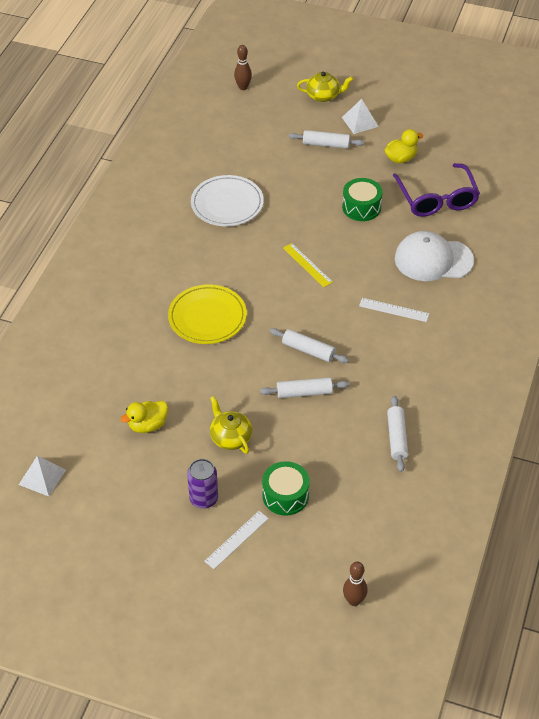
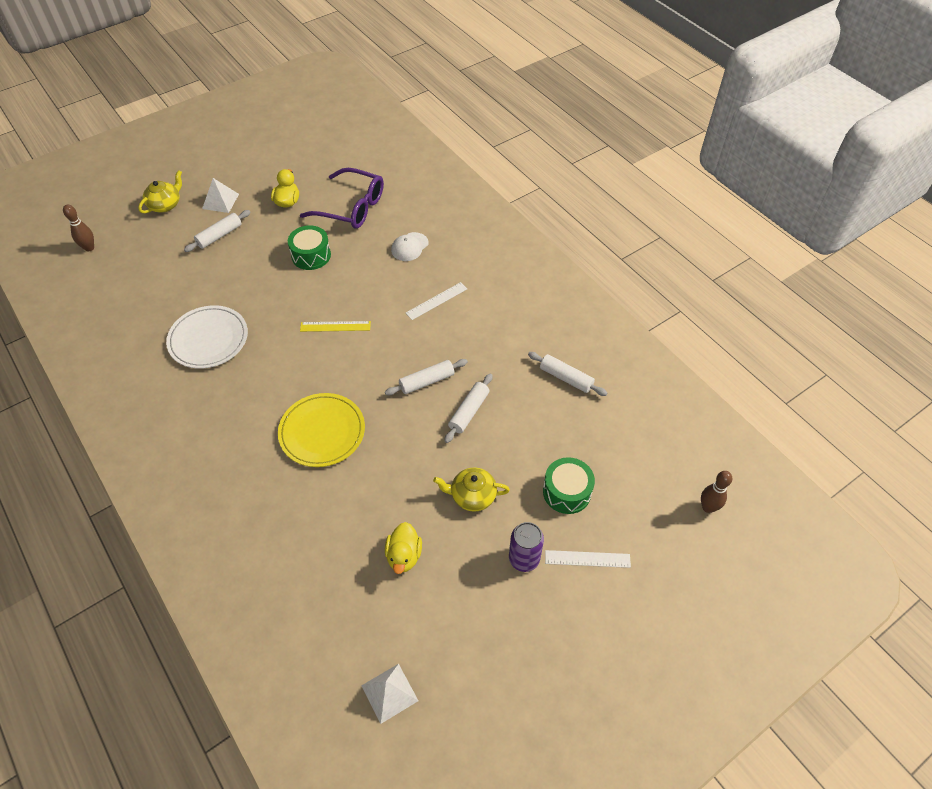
camera: 55 degrees left, 5 degrees up
(236, 539) = (587, 559): white ruler -> white ruler turned 75 degrees counterclockwise
(433, 259) = (409, 247): white cap -> white cap, size x0.54

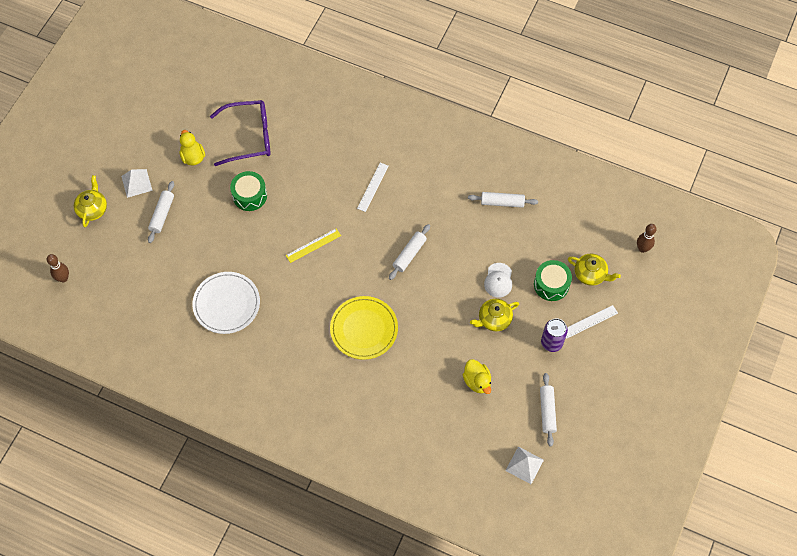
camera: 30 degrees left, 10 degrees up
(409, 247) = (320, 150): white cap -> white cap (498, 280)
(469, 412) = (453, 262): white rolling pin -> white rolling pin (547, 411)
(623, 504) = (590, 274): none -> yellow teapot

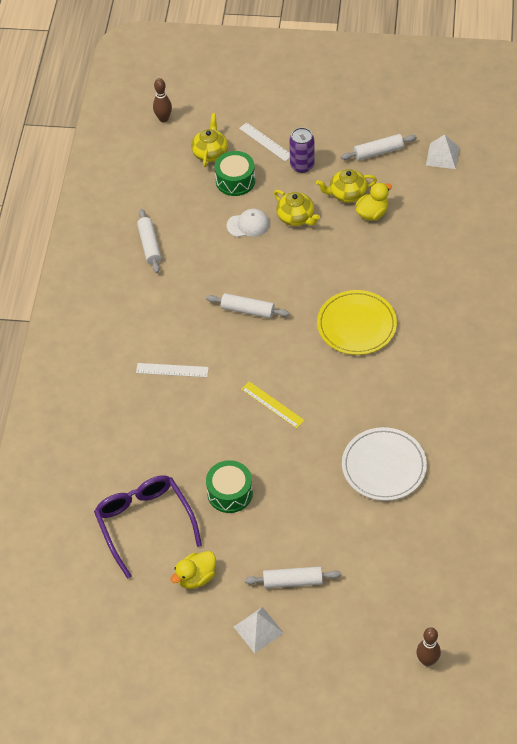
camera: 105 degrees left, 10 degrees down
(92, 209) = (316, 668): yellow teapot -> yellow teapot (347, 194)

